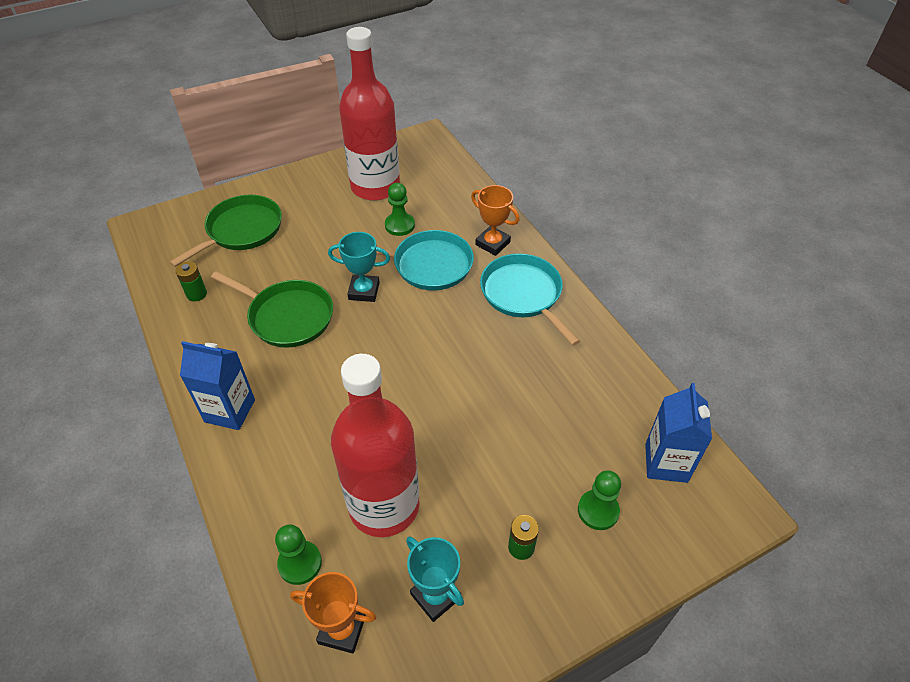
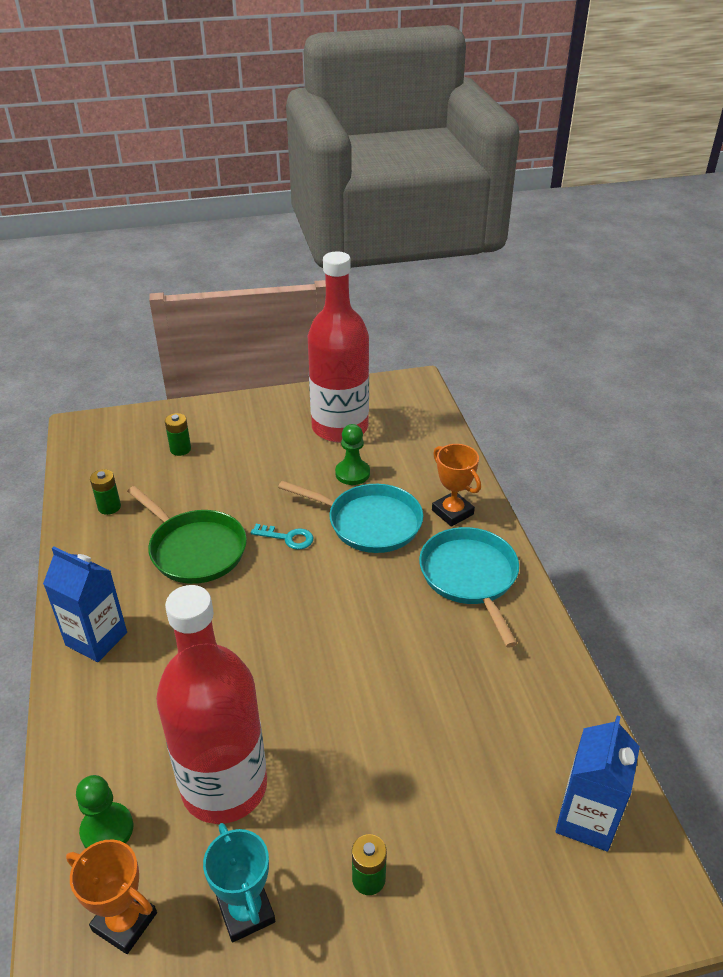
camera: 15 degrees right, 10 degrees down
(241, 230) = (180, 449): green pan -> green battery
(364, 291) = (287, 538): turquoise trophy -> turquoise key
(598, 510) = (479, 858): green pawn -> none

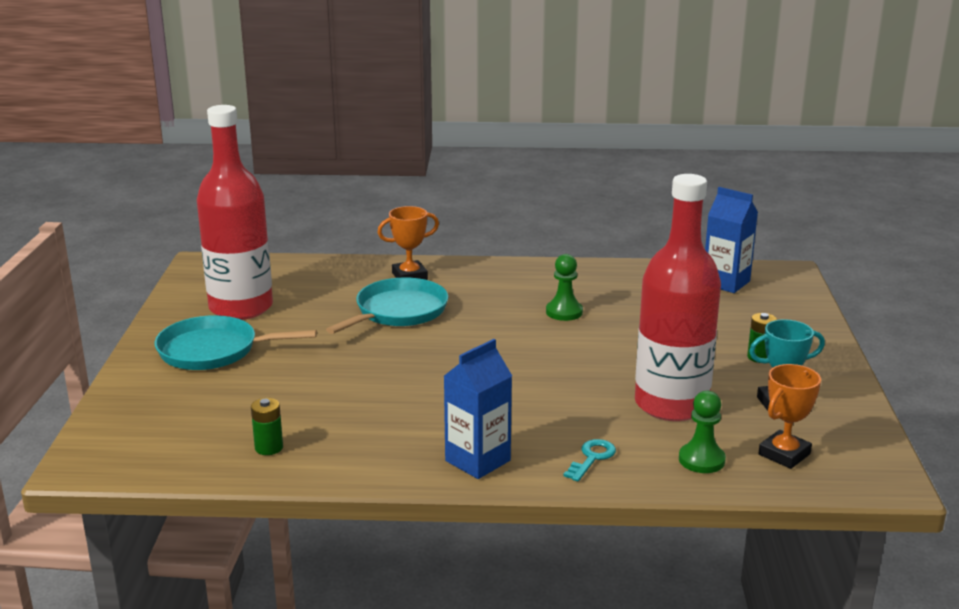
camera: 75 degrees left, 15 degrees down
(180, 449) = (196, 398): green battery -> none
(195, 549) = (378, 399): green pan -> none
(287, 538) = (393, 351): turquoise key -> turquoise key (592, 458)
(352, 473) = (321, 310): green pawn -> green pawn (564, 312)
(470, 576) = (492, 282): turquoise pan -> turquoise pan (213, 351)

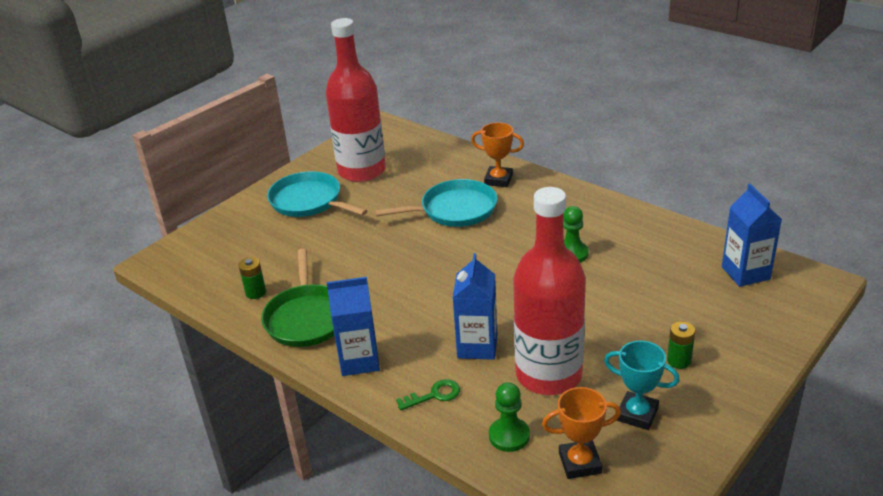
camera: 40 degrees right, 10 degrees up
(365, 447) = (307, 318): none -> green pan
(578, 407) = (477, 346): none -> blue carton
(592, 458) = (434, 395): turquoise key -> green key

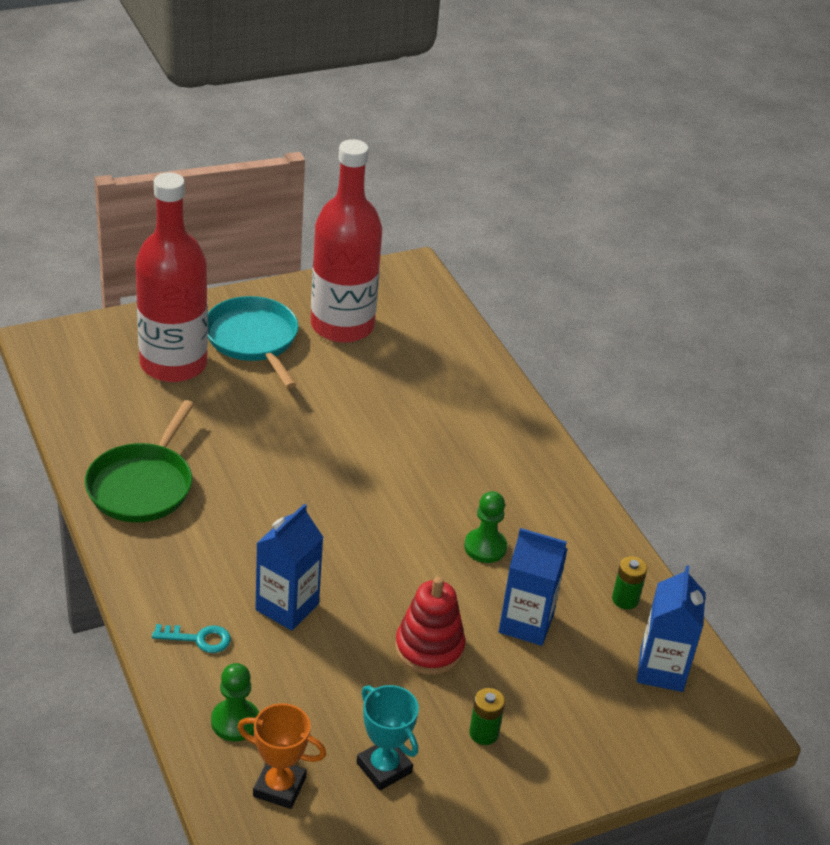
camera: 20 degrees right, 5 degrees up
(255, 292) = (114, 430): green battery -> green battery (625, 599)
(359, 361) = (156, 562): blue carton -> blue carton (526, 623)
(434, 395) = (198, 639): green key -> turquoise key
(455, 210) = (403, 427): turquoise pan -> none
(498, 180) = (486, 410): orange trophy -> none
(548, 375) = (332, 677): red bottle -> red bottle (173, 364)
(594, 327) = (429, 648): none -> red stacking toy

